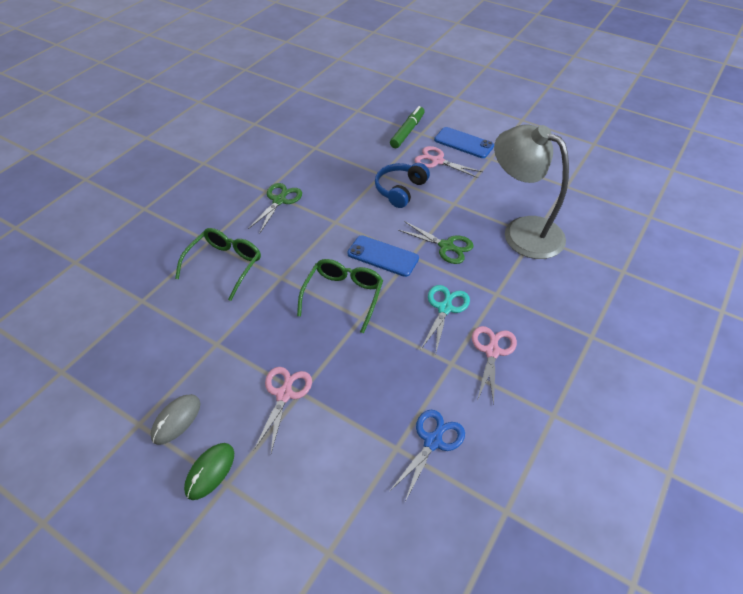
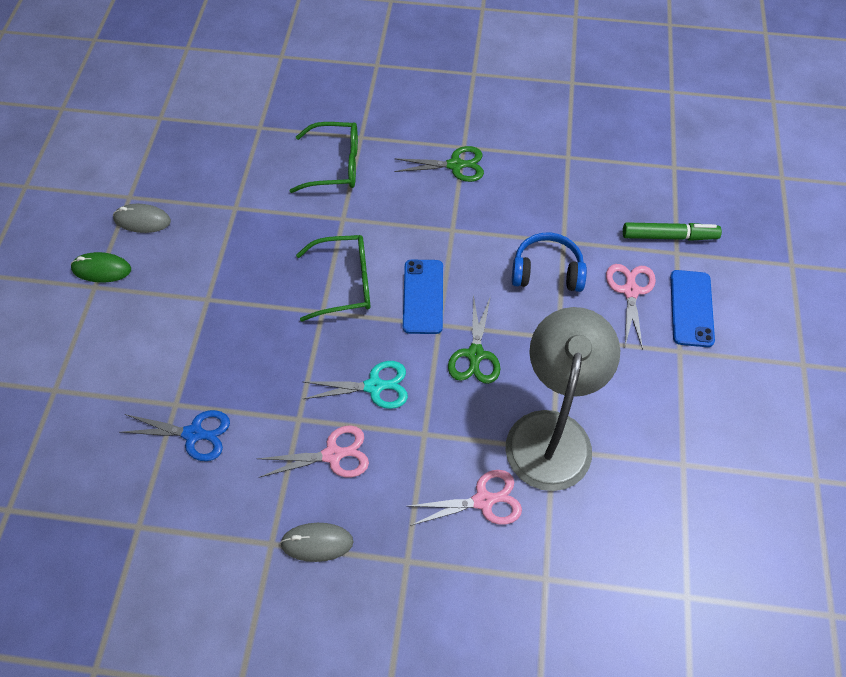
camera: 65 degrees right, 10 degrees up
(284, 394) = (199, 287): pink scissors -> pink scissors (483, 501)
(562, 384) = (317, 543): none -> grey mouse

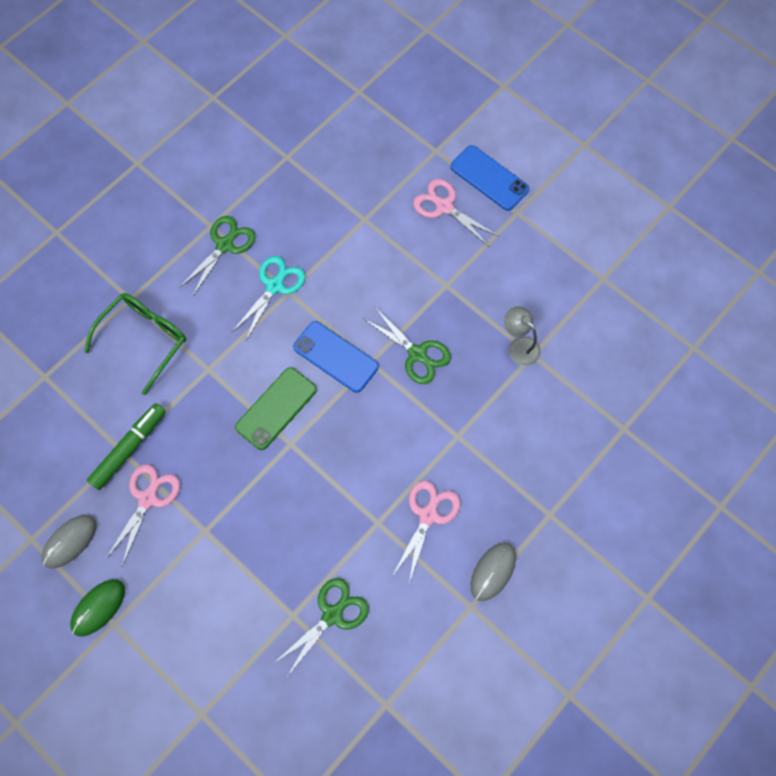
camera: 55 degrees left, 10 degrees up
(194, 434) = (332, 615): blue scissors -> green scissors
(345, 283) = (276, 408): green glasses -> green phone
(374, 386) = (390, 447): turquoise scissors -> turquoise scissors (275, 286)
(483, 501) = (540, 430): pink scissors -> pink scissors (148, 499)
(547, 271) = (382, 251): blue headphones -> none
(551, 432) = (519, 346): grey lamp -> grey lamp, size x0.41
(668, 236) = (417, 144): green marker -> green marker (129, 448)

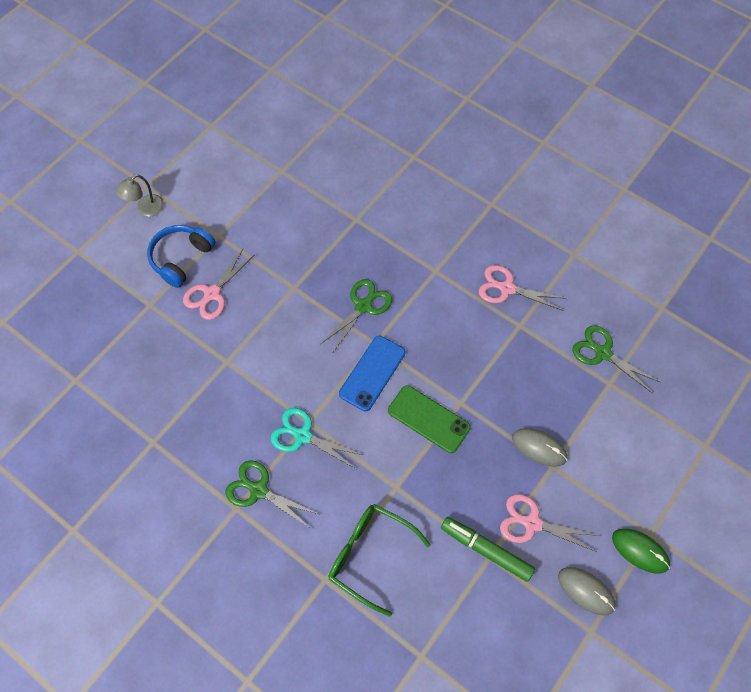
camera: 95 degrees left, 5 degrees down
(489, 178) = (181, 258): blue phone -> blue headphones
(493, 571) = (543, 240): grey mouse -> grey mouse (539, 448)
(519, 346) = (349, 229): grey lamp -> grey lamp (146, 209)

